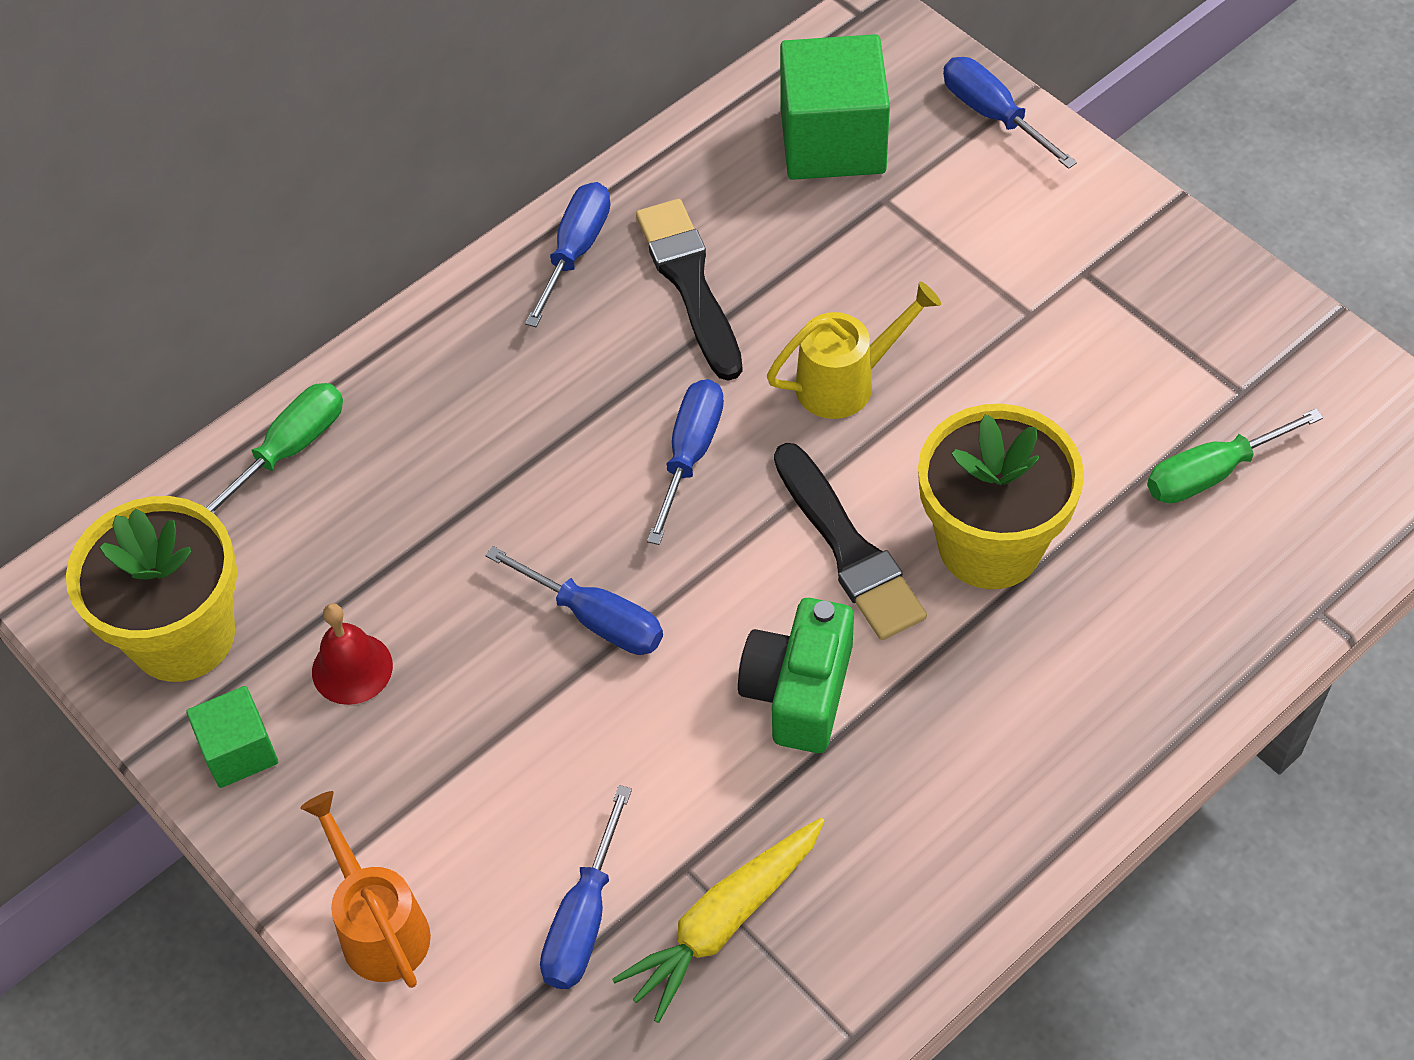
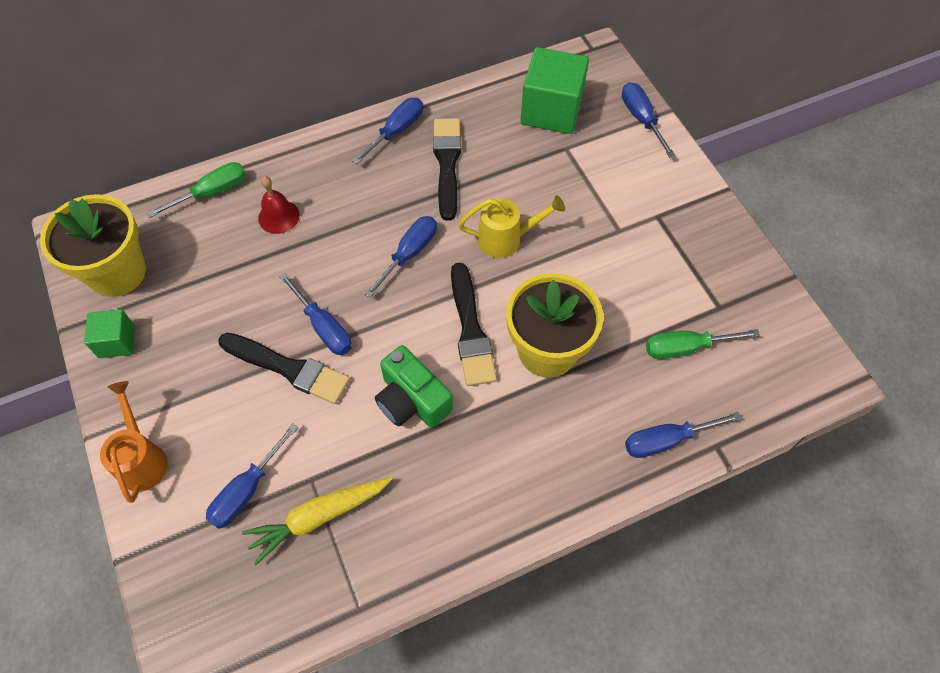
camera: 15 degrees right, 5 degrees up
(352, 668) = (191, 315): red bell -> red bell (278, 216)
(565, 704) = (288, 368): none -> black brush
(799, 691) = (412, 400): green camera -> green camera turned 75 degrees counterclockwise
(1238, 627) = (667, 440): none -> blue screwdriver

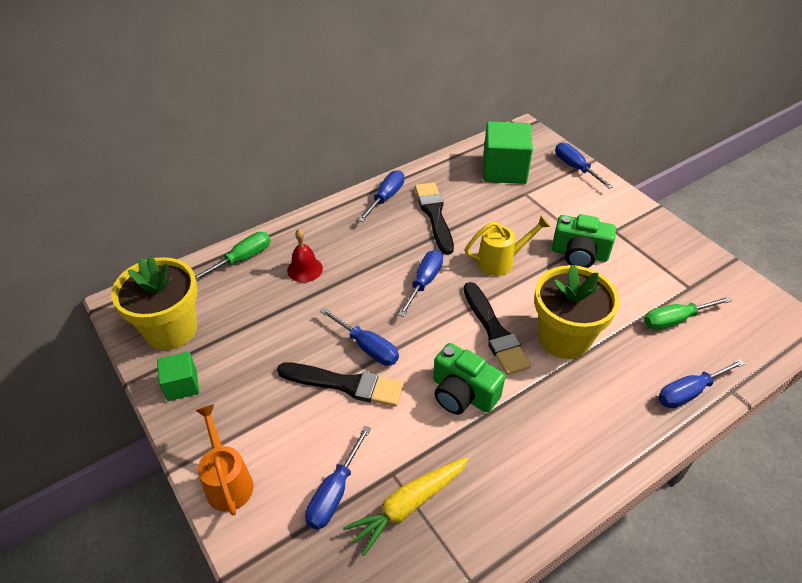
camera: 10 degrees left, 15 degrees down
(603, 243) = (579, 254): none -> green camera

